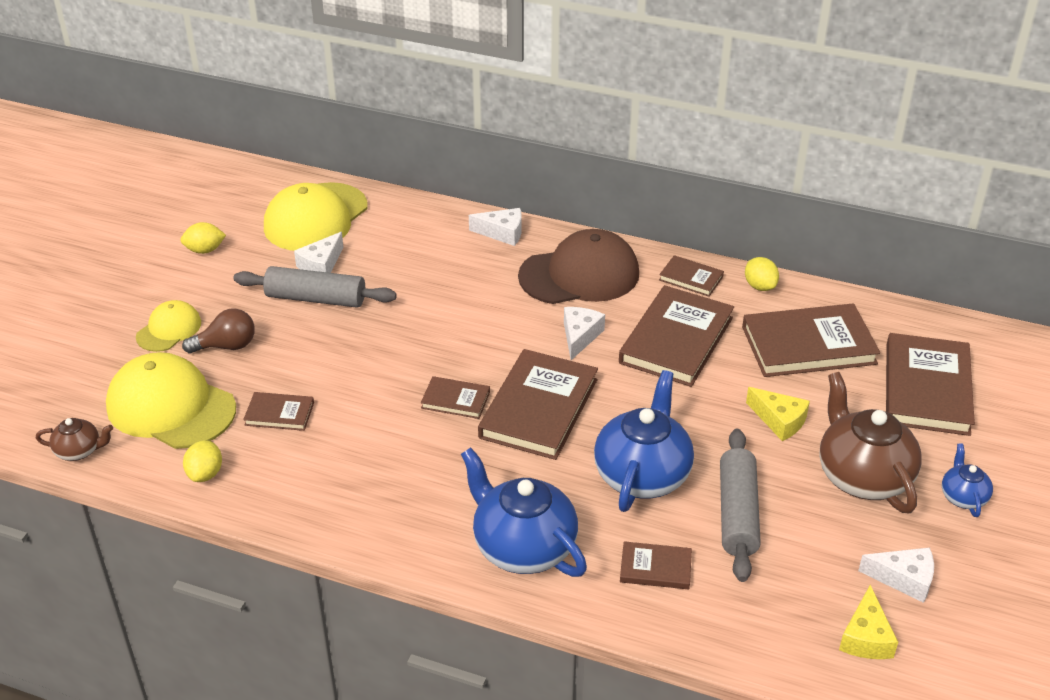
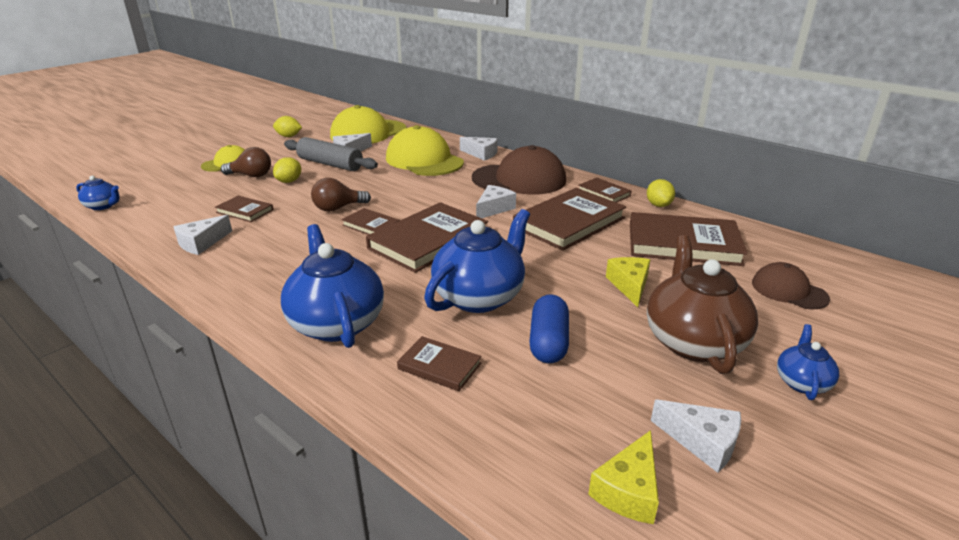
camera: 20 degrees right, 10 degrees down
(79, 451) = (103, 206): brown teapot -> blue teapot
(171, 407) = (183, 196): yellow cap -> yellow cap (424, 160)
(205, 474) = (161, 231): yellow lemon -> yellow lemon (289, 181)
(276, 479) = (202, 243): none -> white cheese
(393, 380) = (338, 208): none -> brown light bulb
(737, 513) = (548, 342): grey rolling pin -> blue capsule
(779, 420) = (629, 285): yellow cheese -> yellow cheese turned 150 degrees counterclockwise
(927, 389) = (789, 291): brown book -> brown cap

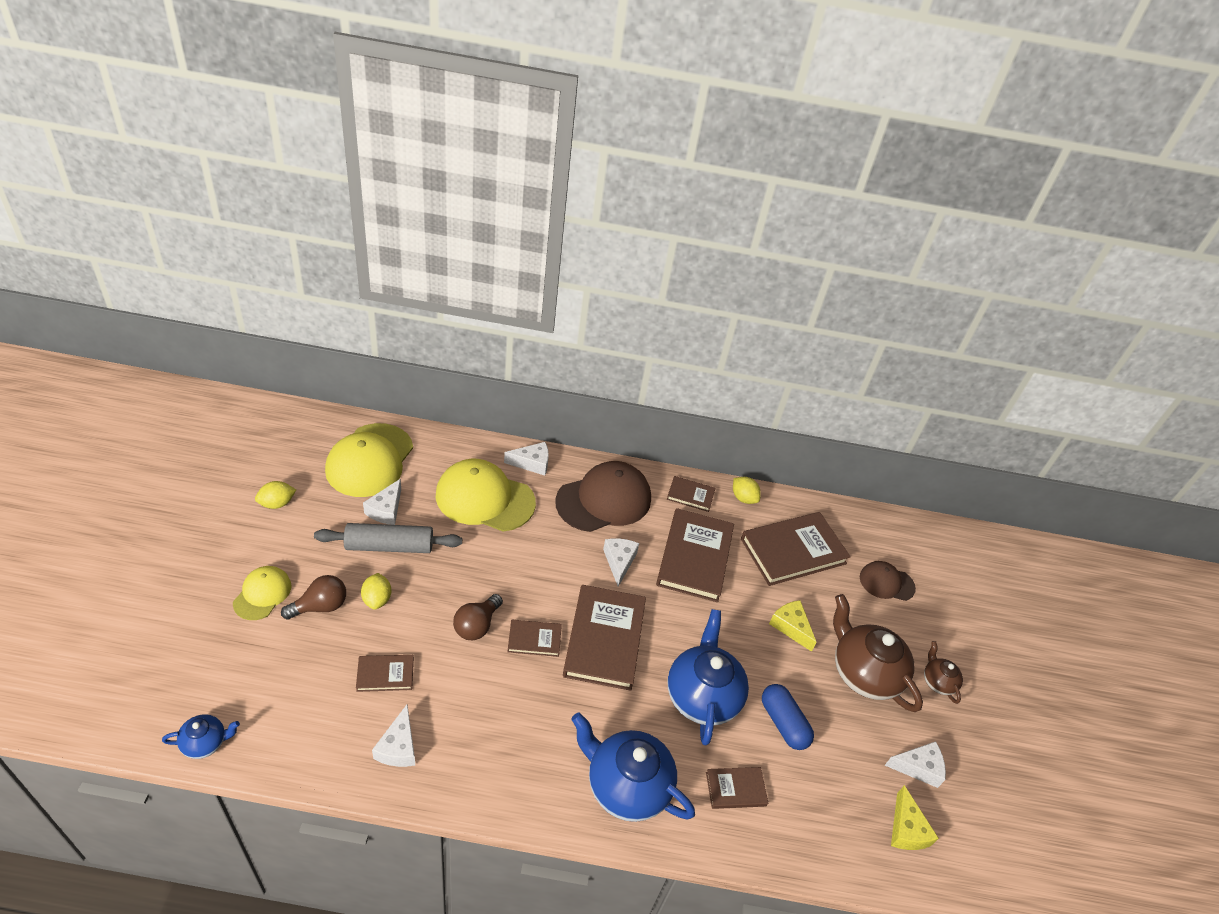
camera: 40 degrees left, 15 degrees up
(801, 382) = (937, 681): blue teapot -> brown teapot

